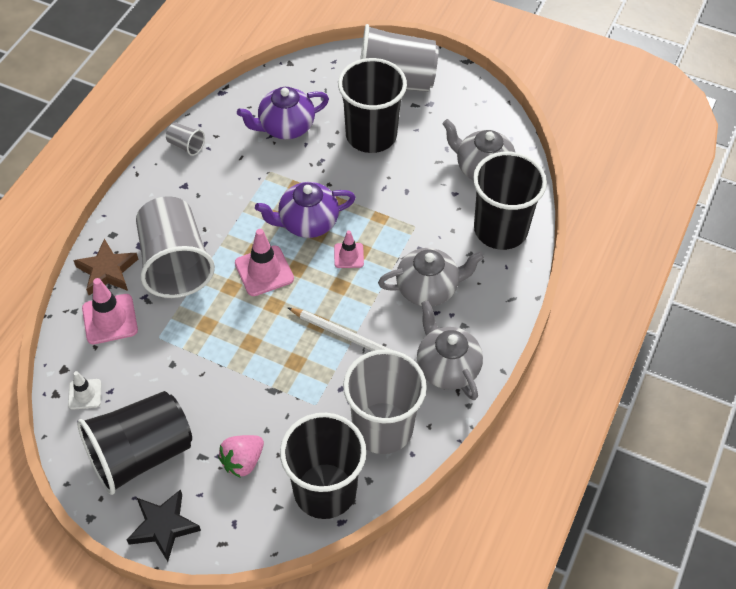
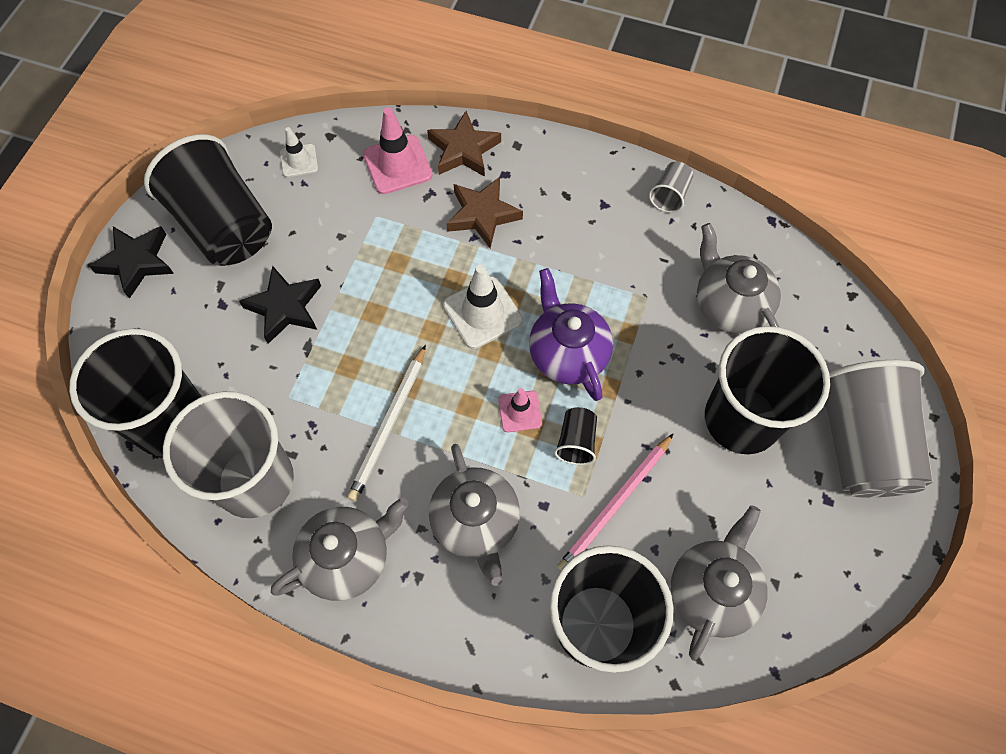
camera: 85 degrees right, 10 degrees up
(175, 263) = (482, 215): grey cup -> brown star
(233, 406) = (285, 307): none -> black star
(243, 461) = (212, 327): pink strawberry -> none
(264, 271) = (482, 312): pink traffic cone -> white traffic cone
(285, 127) = (729, 305): purple teapot -> grey teapot
(376, 225) = (576, 441): none -> black cup
(423, 210) = (615, 504): none -> pink pencil

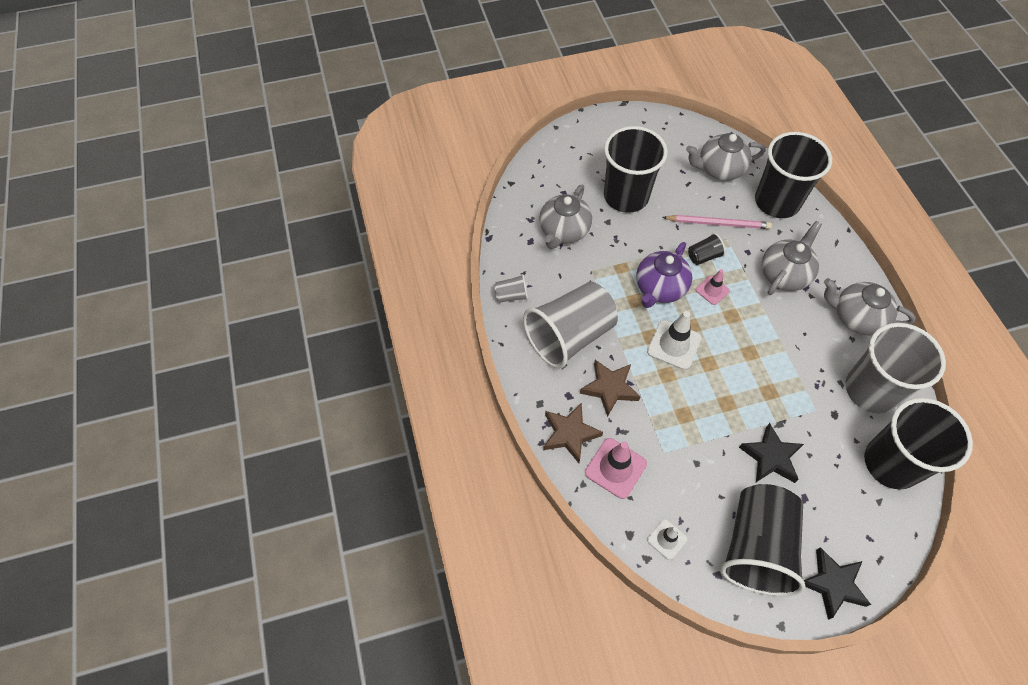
camera: 125 degrees left, 5 degrees down
(389, 425) = (779, 346): white pencil -> none
(859, 443) = (596, 147): grey cup -> grey cup (569, 336)

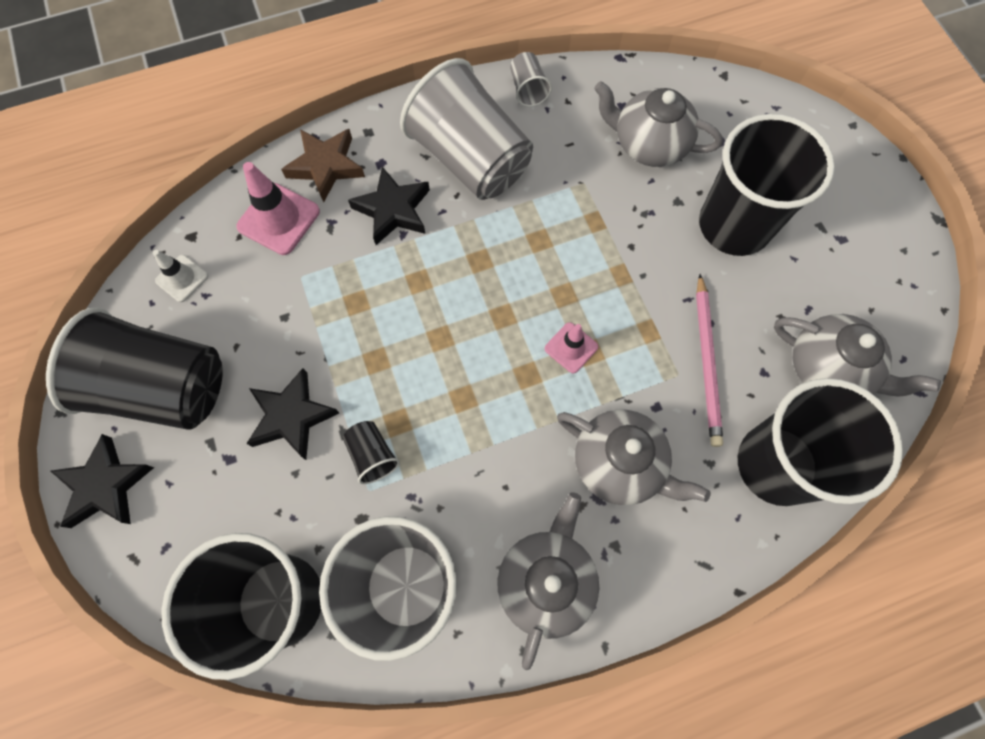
camera: 85 degrees right, 10 degrees up
(609, 388) = (393, 210): brown star -> black star
(659, 288) = (564, 273): purple teapot -> none
(674, 345) = (468, 291): white traffic cone -> none
(703, 256) = (635, 337): black cup -> black cup (372, 455)
(719, 169) = (828, 369): grey teapot -> grey teapot turned 135 degrees clockwise

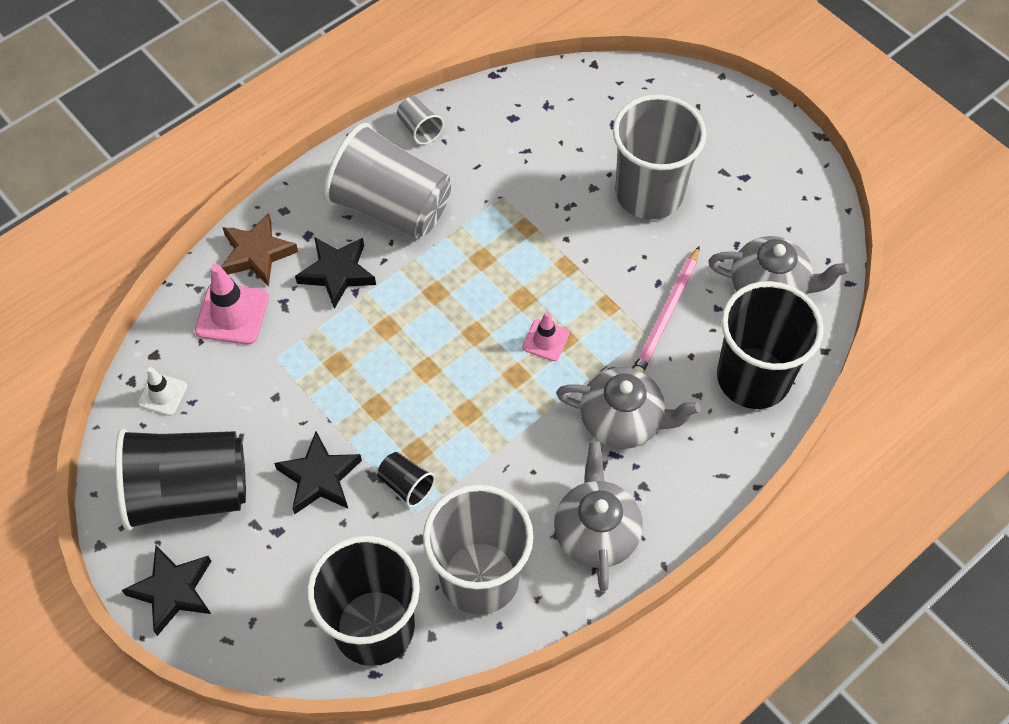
camera: 20 degrees left, 10 degrees down
(648, 145) = (548, 146): grey teapot -> none
(707, 362) = (666, 315): pink pencil -> pink pencil turned 45 degrees clockwise
(734, 225) = (649, 193): black cup -> grey cup

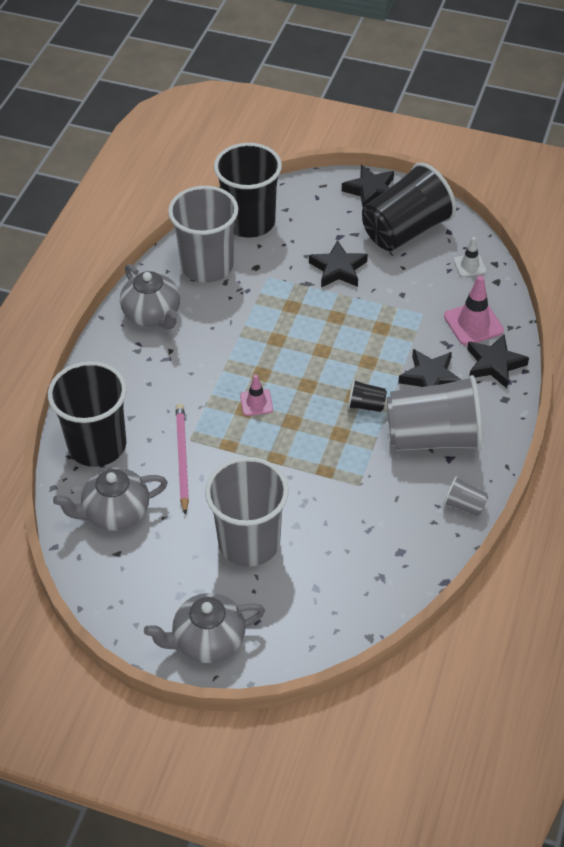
camera: 150 degrees right, 10 degrees down
(257, 253) = (494, 364): brown star -> black star
(406, 485) = (284, 287): black cup -> black cup (366, 405)
(623, 421) = (172, 379): grey teapot -> grey teapot (207, 641)

